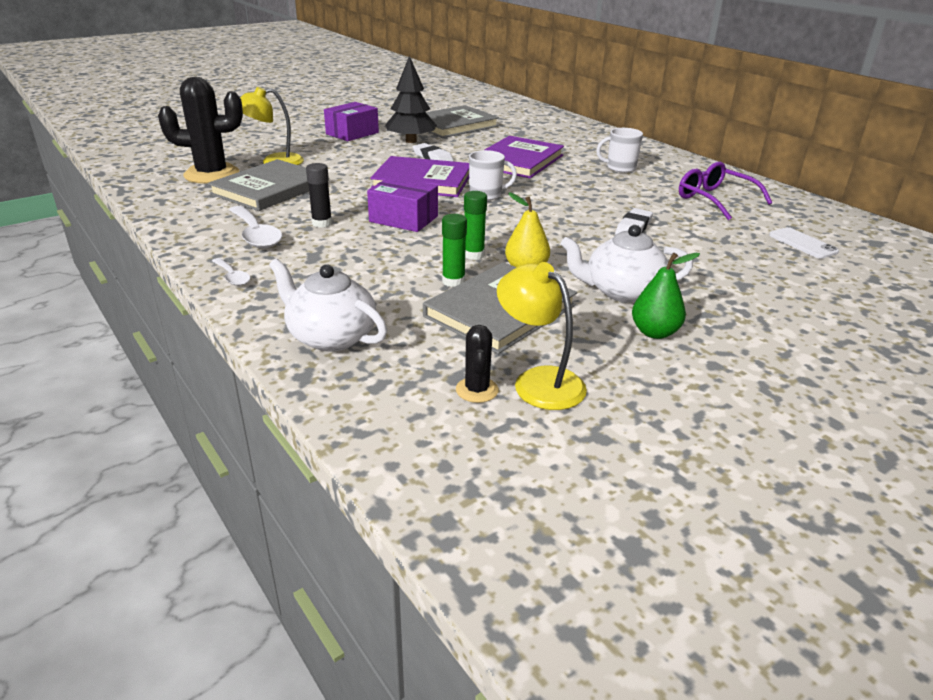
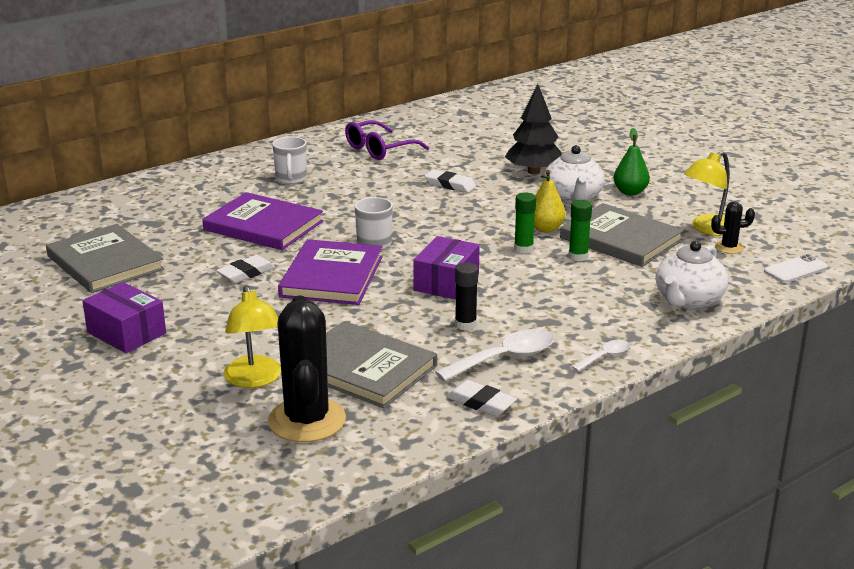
camera: 90 degrees left, 5 degrees down
(193, 224) = (481, 403): none -> white eraser
(411, 141) = (174, 289): black tree -> black tree (533, 171)
(802, 243) = (470, 133): white phone -> white phone (795, 269)

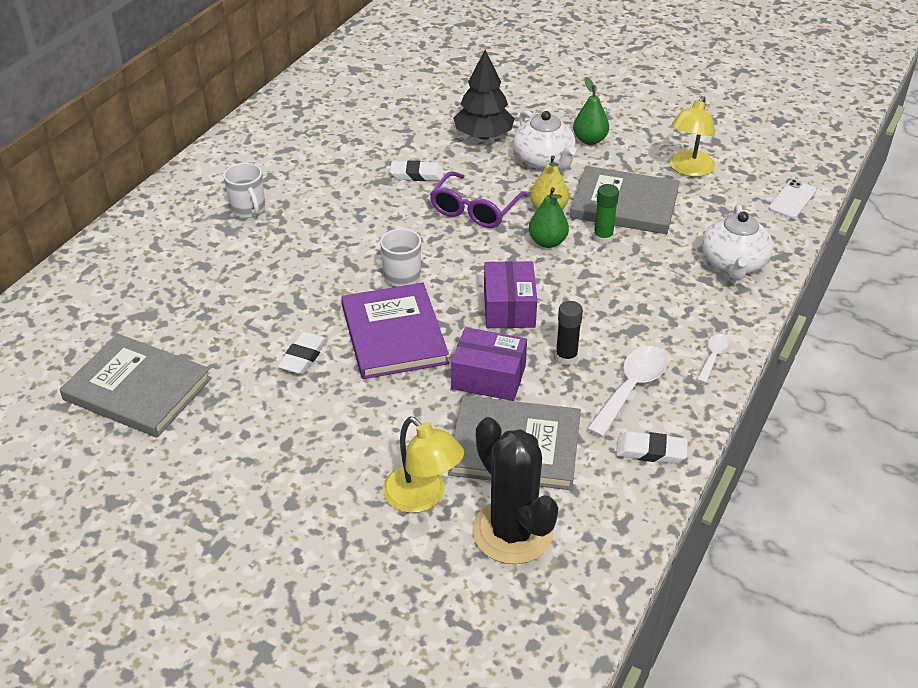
camera: 25 degrees left, 15 degrees up
(126, 333) = (241, 481): purple box -> purple box (488, 377)
(263, 225) = (270, 284): purple book -> none
(379, 149) = (309, 143): purple glasses -> purple glasses (474, 210)
(523, 249) = (547, 242): green glue stick -> green pear
(729, 247) = (721, 188): black cactus -> none

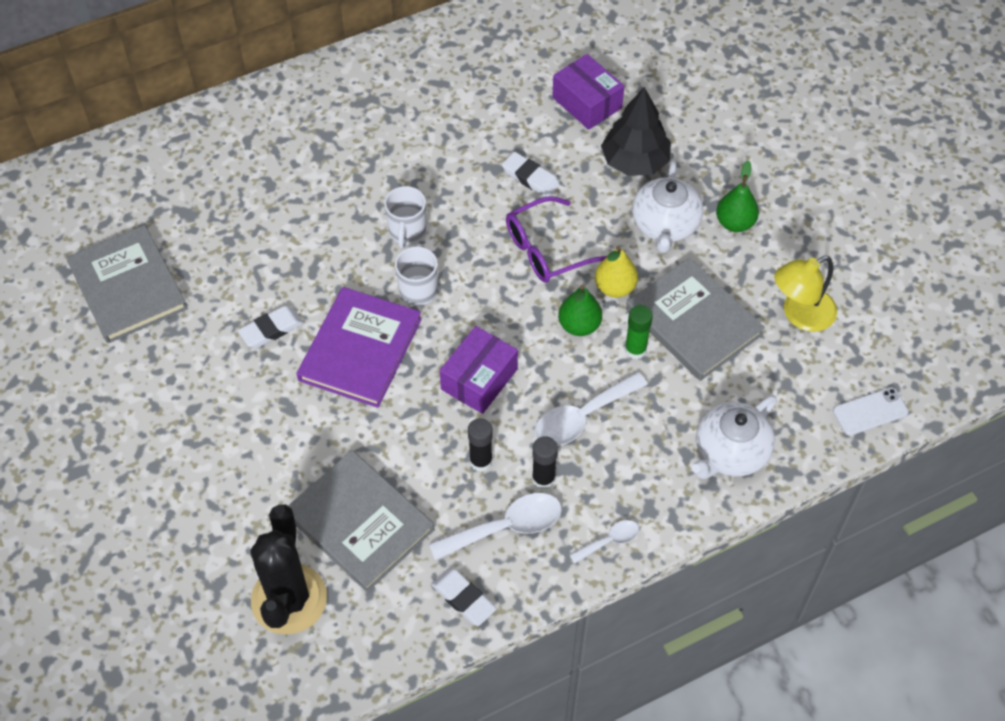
camera: 35 degrees right, 15 degrees up
(248, 209) = (352, 139): white mug -> white mug (407, 232)
(422, 497) = (250, 523): yellow lamp -> none
(488, 377) = (398, 441): purple box -> purple box (587, 103)
(610, 294) = (582, 417): none -> white spoon
(624, 344) = (543, 479): none -> black glue stick

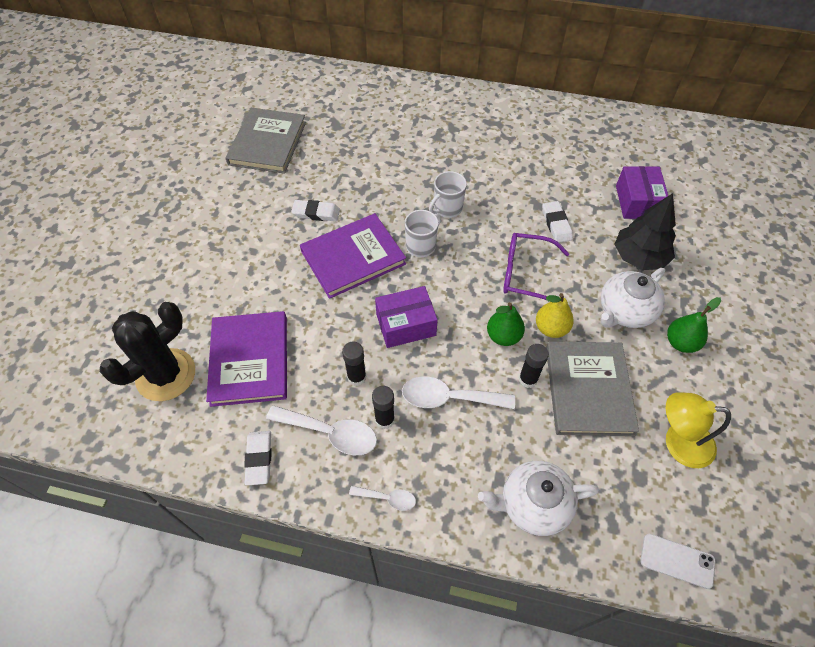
camera: 40 degrees right, 0 degrees up
(360, 523) = (249, 360): grey book -> purple book
(635, 350) = (528, 379): green glue stick -> black glue stick

